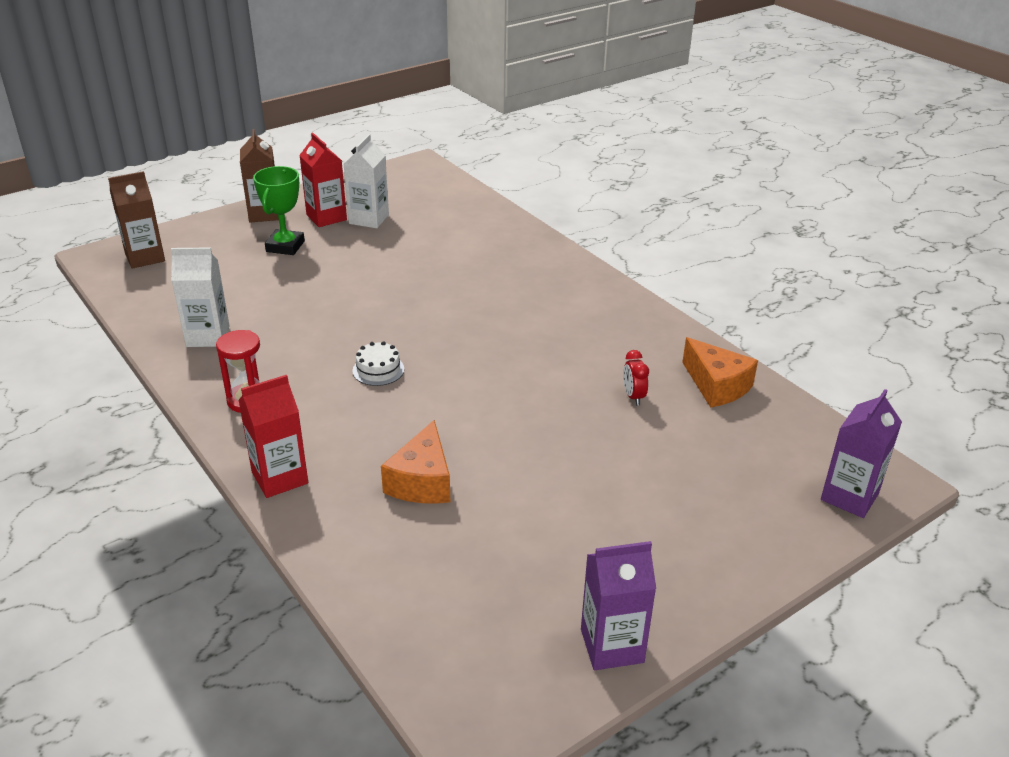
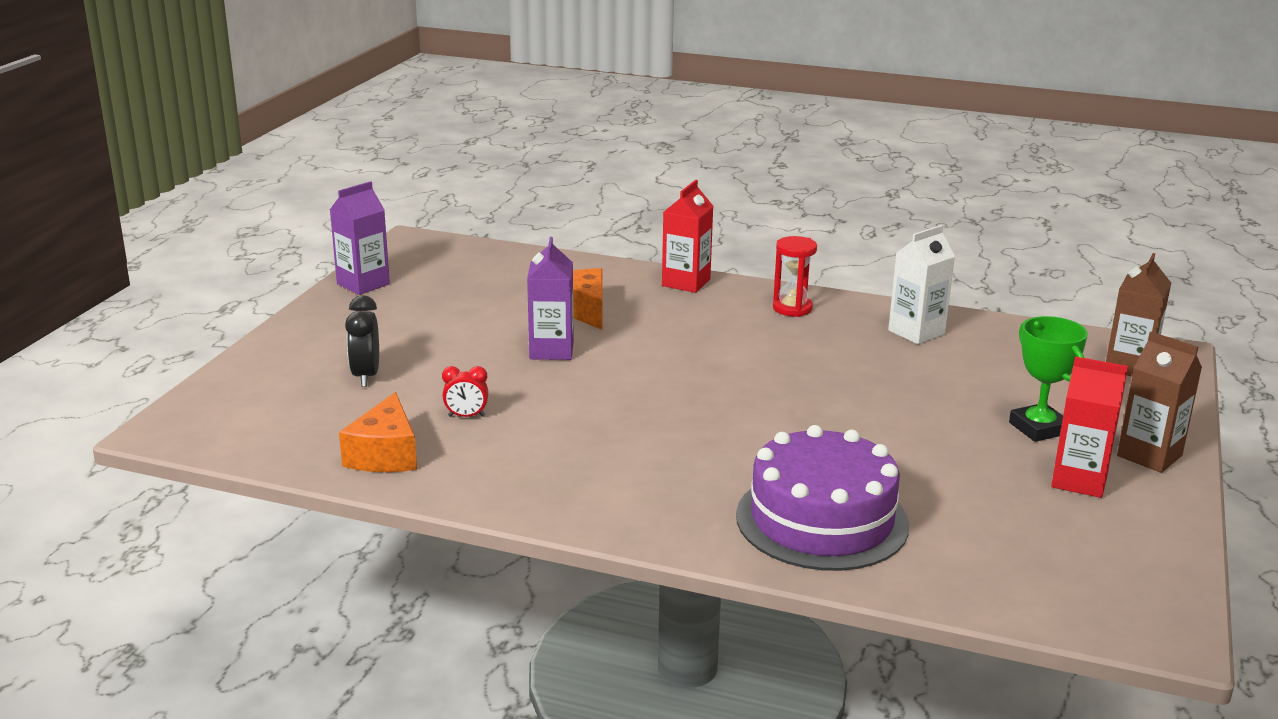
camera: 145 degrees right, 10 degrees down
(369, 219) = (1030, 499): white carton -> none
(378, 370) = (729, 358): white cake -> none
(490, 248) = (822, 520): none -> purple cake
(633, 396) = (466, 416): red clock -> red clock turned 135 degrees clockwise
(690, 476) = (366, 376): none -> black clock
(716, 386) = (385, 454): orange cheese -> orange cheese turned 105 degrees counterclockwise
(849, 496) = (208, 406): purple carton -> purple carton (551, 350)

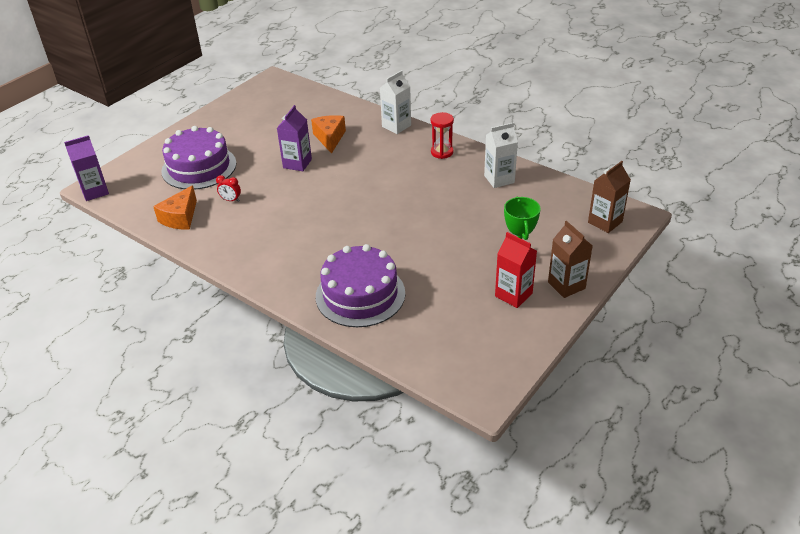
camera: 20 degrees right, 15 degrees up
(363, 284) = (231, 106): purple carton -> purple carton (95, 192)
(366, 376) = (199, 167): black clock -> purple cake
(686, 282) = (396, 126): red carton -> white carton

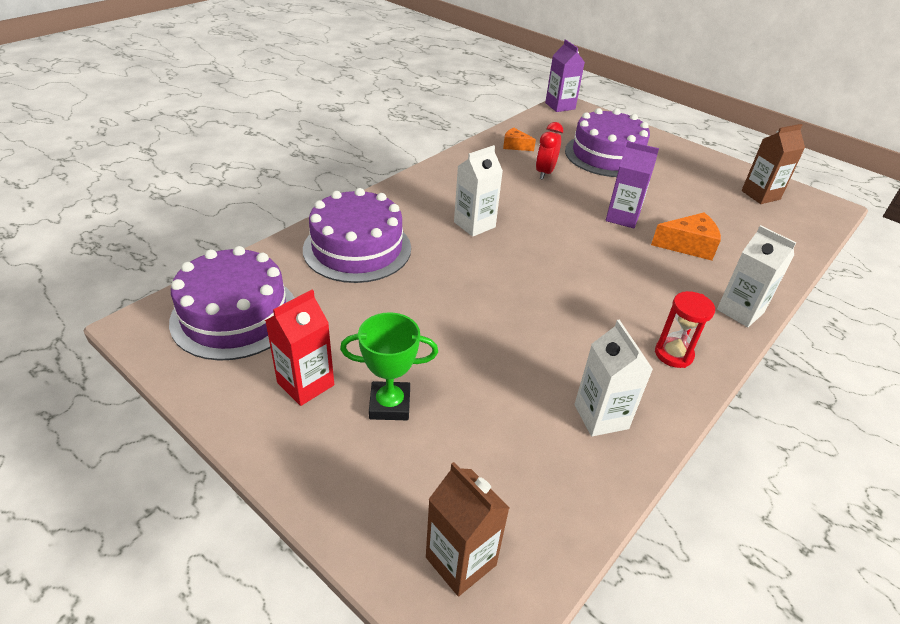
camera: 90 degrees right, 0 degrees up
(180, 217) = (515, 146): orange cheese -> orange cheese, size x0.63
(231, 200) = (545, 173): red clock -> red clock, size x1.51
(316, 234) = (474, 225): none -> white carton
(458, 346) = (235, 315): none -> purple cake
(566, 285) = (303, 453): brown carton -> brown carton (760, 195)

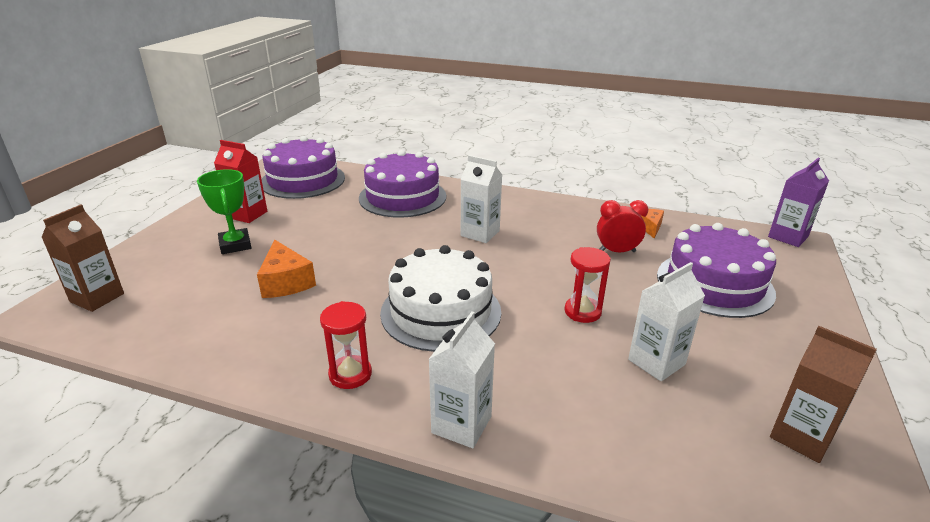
camera: 70 degrees right, 10 degrees down
(598, 283) = (441, 312): none -> white cake
(601, 416) = (245, 338): white carton -> white carton (656, 362)
(622, 217) = (582, 312): purple carton -> red hourglass
(688, 245) = (572, 368): orange cheese -> orange cheese (286, 282)

